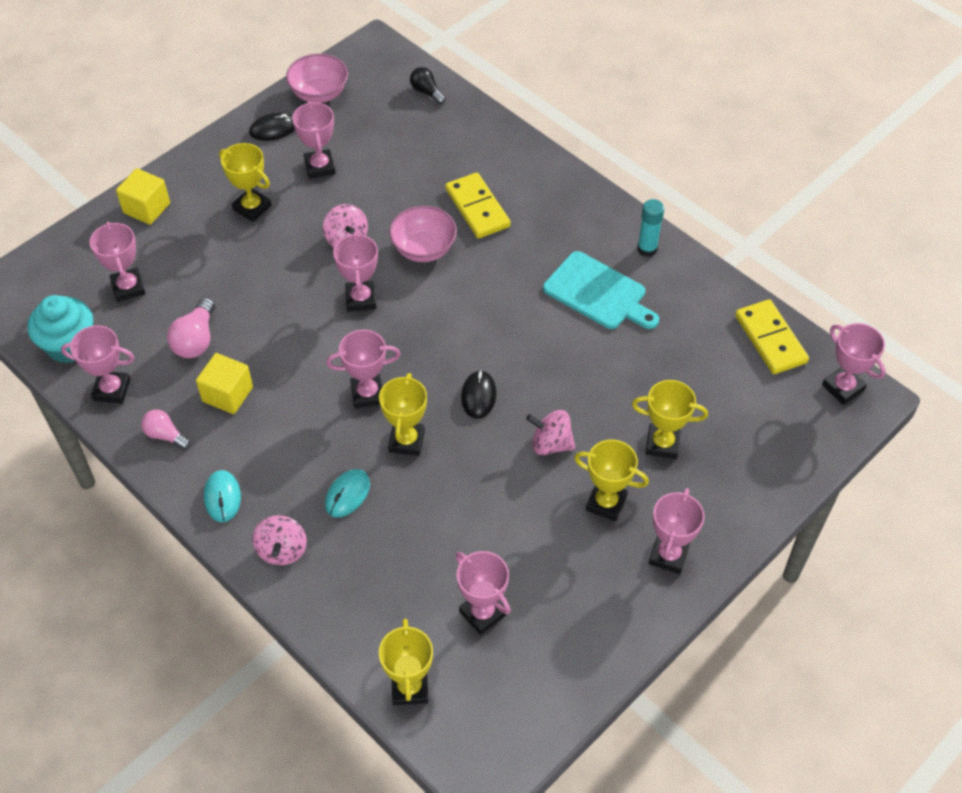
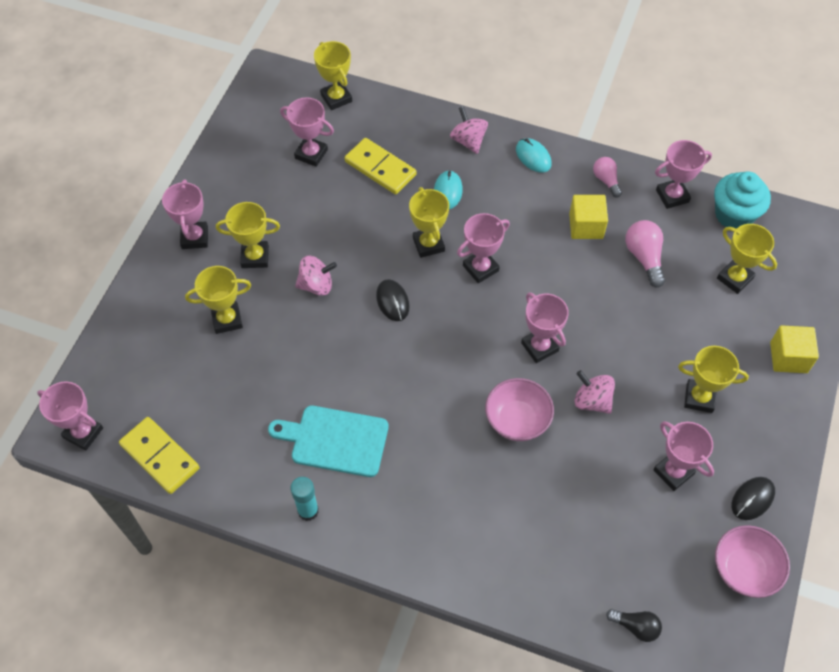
camera: 155 degrees right, 5 degrees up
(128, 287) = (735, 278): pink trophy -> yellow trophy
(165, 435) = (606, 180): pink light bulb -> pink light bulb turned 120 degrees counterclockwise
(477, 208) = (494, 489): yellow domino -> yellow domino (380, 168)

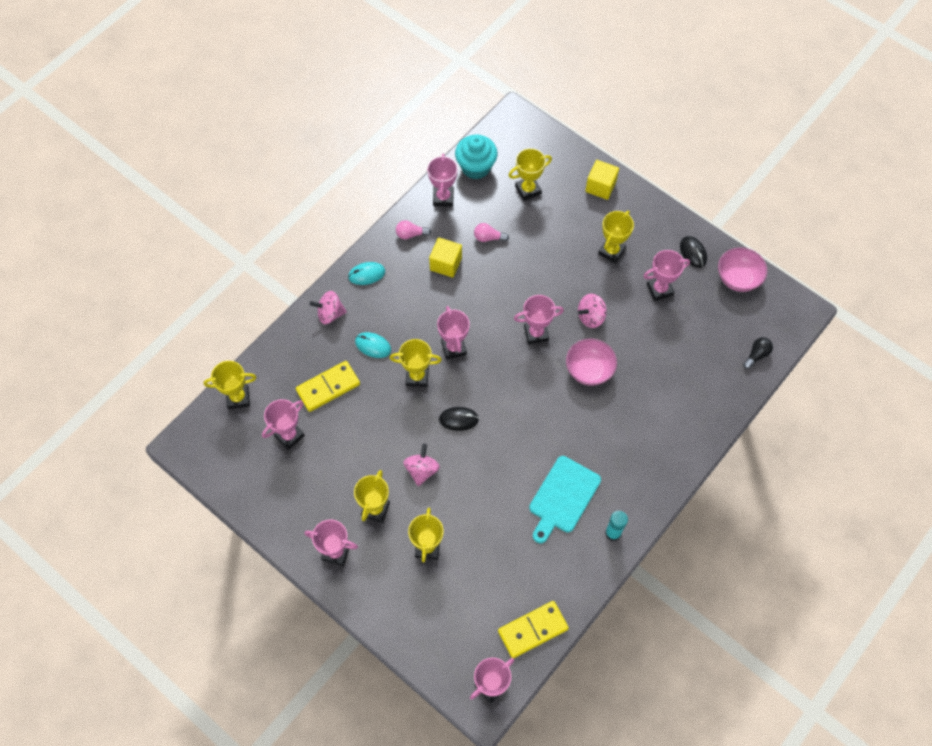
camera: 70 degrees left, 5 degrees up
(644, 257) = (488, 237): pink light bulb -> pink light bulb, size x0.66

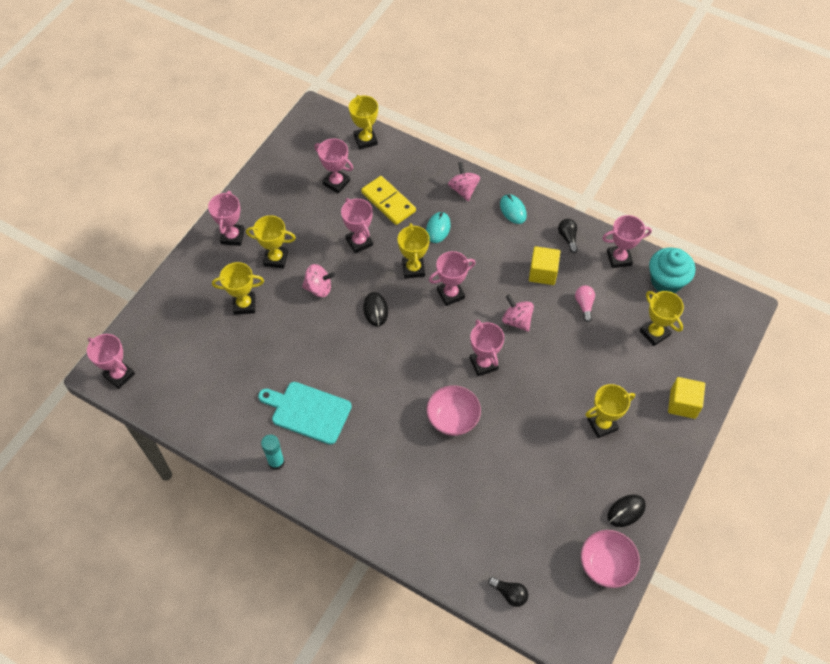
camera: 80 degrees right, 5 degrees down
(411, 234) = (568, 238): pink light bulb -> black light bulb
(533, 630) = (173, 402): yellow domino -> none
(590, 317) = (515, 413): pink spinning top -> pink spinning top (516, 320)
(611, 251) = (602, 424): yellow trophy -> yellow trophy turned 45 degrees counterclockwise
(659, 289) = (567, 479): pink trophy -> pink trophy (359, 242)

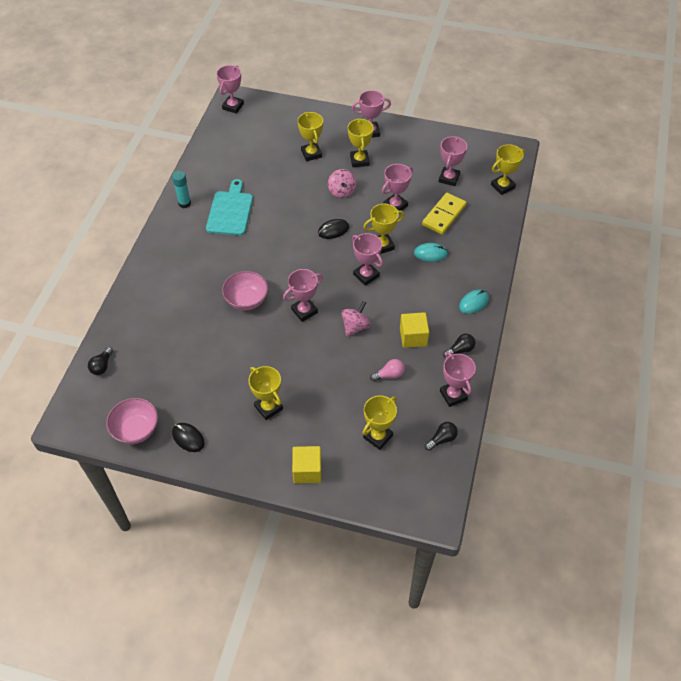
camera: 75 degrees right, 5 degrees down
(463, 189) = (480, 263): pink spinning top -> none
(666, 281) = (442, 439): turquoise cupcake -> black light bulb

